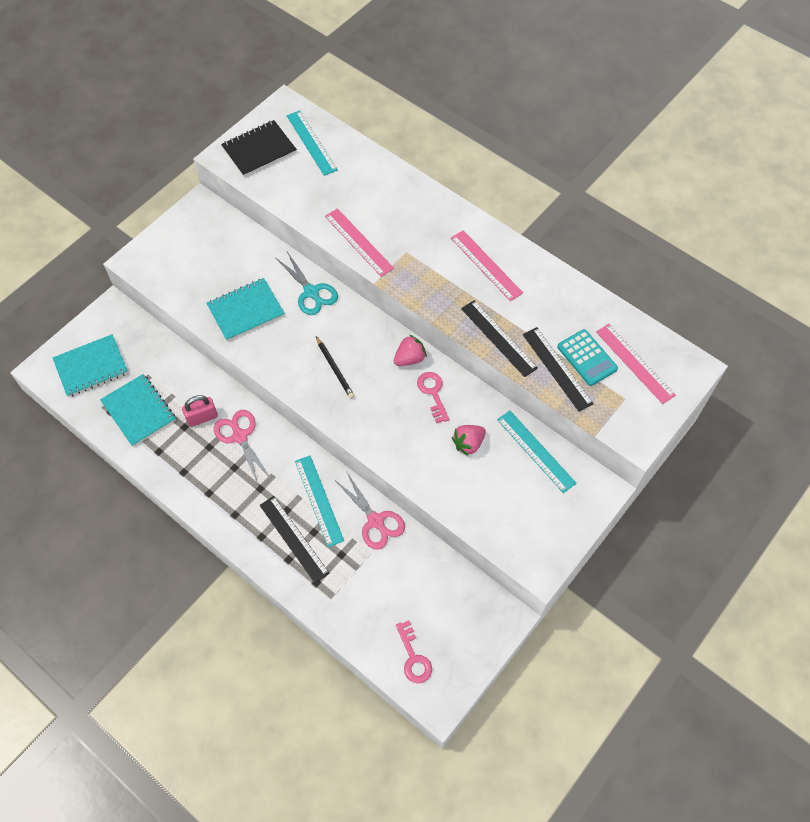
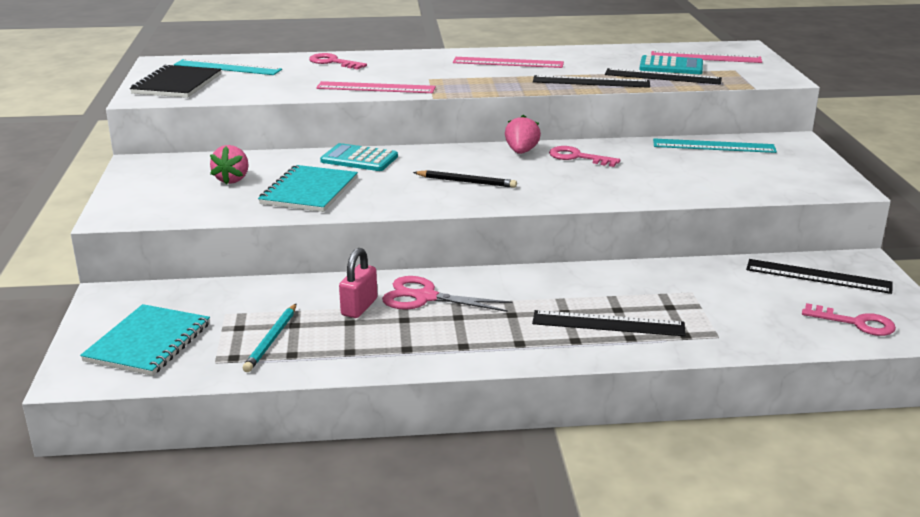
camera: 45 degrees left, 35 degrees down
(139, 411) = (271, 340): turquoise notebook -> turquoise pencil
(311, 292) = (359, 159): turquoise scissors -> turquoise calculator
(319, 500) = (582, 290): turquoise ruler -> none
(376, 521) = (656, 274): pink scissors -> none
(379, 180) = (333, 62): none -> pink key
(458, 605) = (818, 276): none -> black ruler
(468, 444) = (660, 165): pink strawberry -> pink strawberry (232, 179)

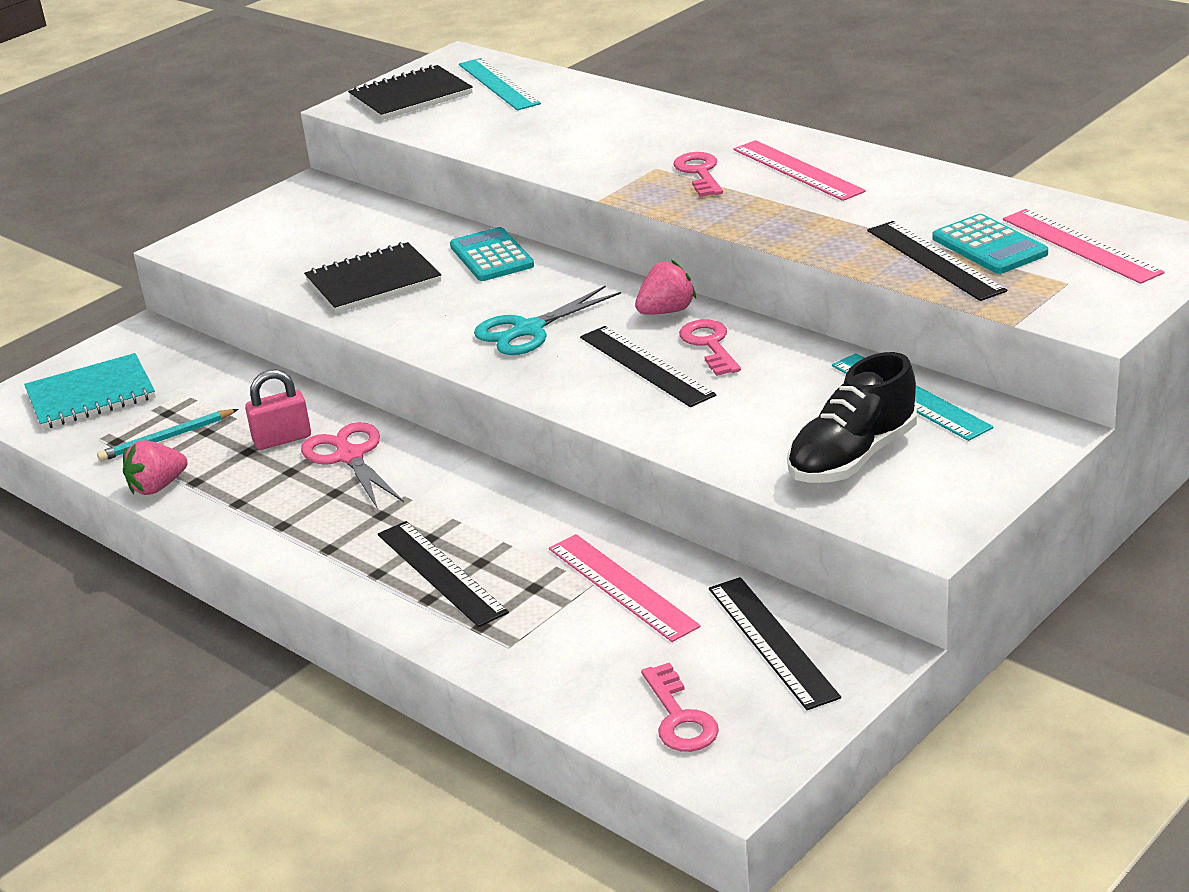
camera: 50 degrees right, 5 degrees up
(232, 179) = (341, 239): pink strawberry -> pink strawberry (157, 487)
(309, 191) = (373, 281): turquoise notebook -> black notebook
(333, 62) = (611, 108): pink key -> pink key (699, 173)
(376, 88) = (573, 164): pink ruler -> pink ruler (622, 586)
(466, 182) = (528, 330): black pencil -> turquoise scissors
(591, 82) = (823, 237): black ruler -> black ruler (645, 366)
(749, 174) = (852, 457): none -> black shoe

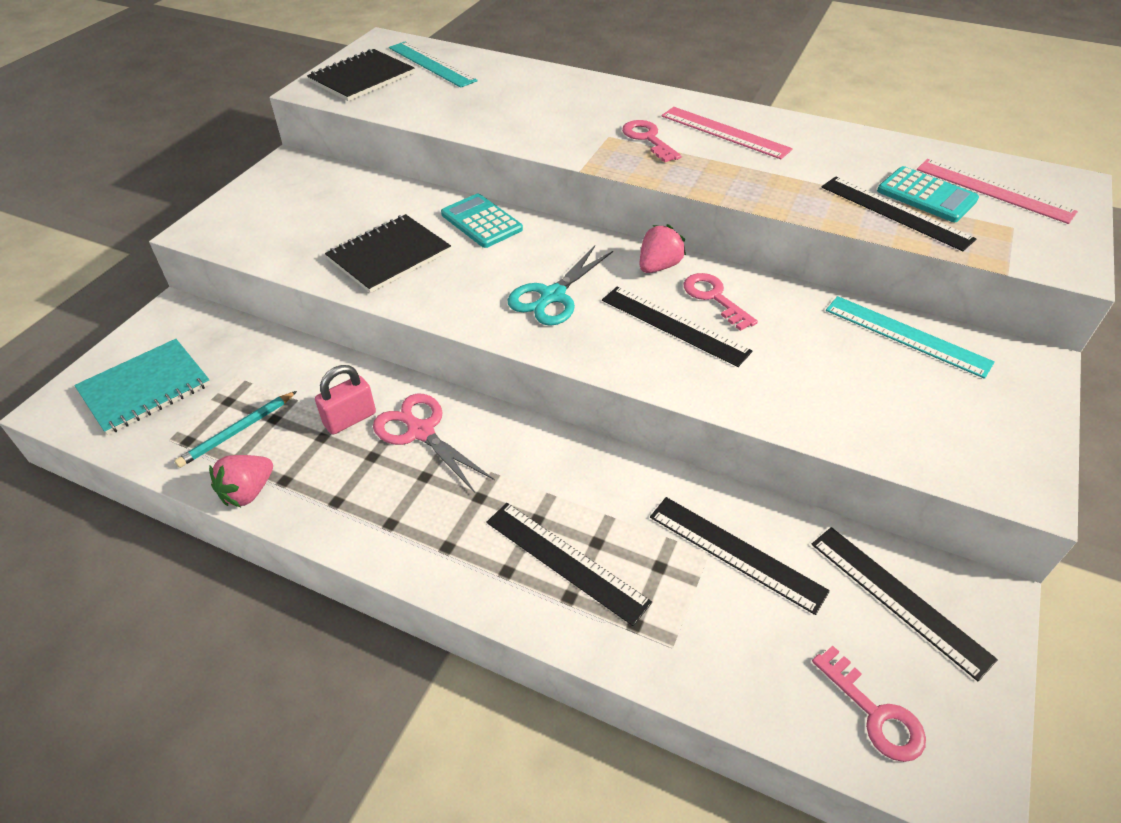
camera: 20 degrees left, 15 degrees up
(622, 586) = (736, 553): pink ruler -> black ruler
(852, 457) = (906, 408): black shoe -> none

